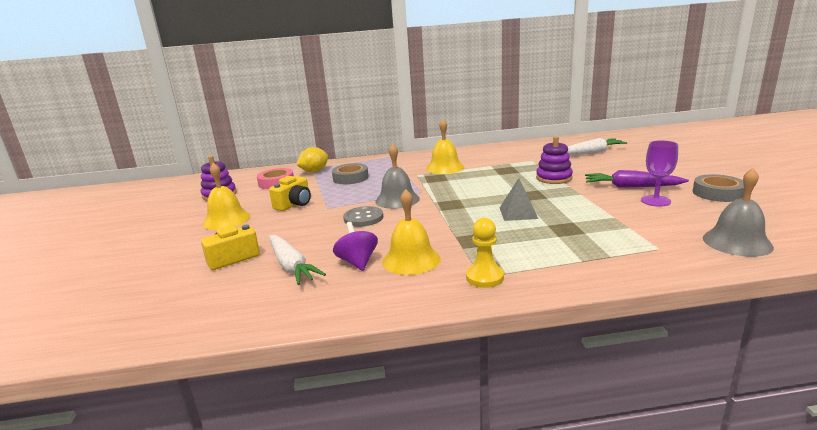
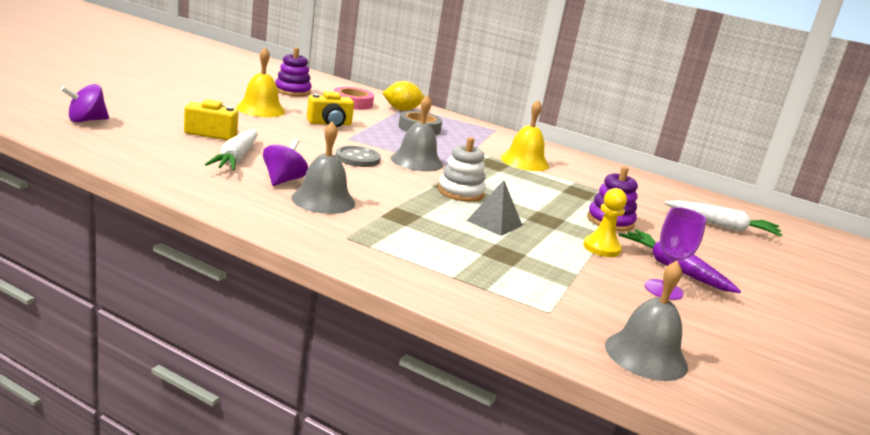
camera: 30 degrees right, 0 degrees up
(103, 311) = (86, 120): none -> purple spinning top
(411, 260) = (323, 200): yellow bell -> grey bell
(462, 205) = (460, 192): none -> white stacking toy
(484, 277) = (347, 239): yellow pawn -> yellow pawn (601, 248)
(717, 193) = (761, 324): grey tape -> none

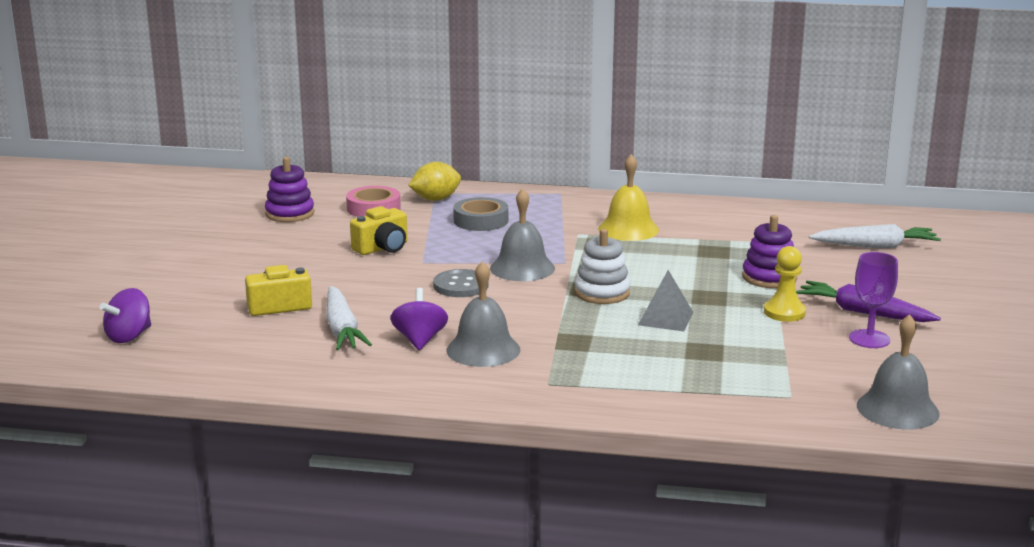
camera: 15 degrees left, 0 degrees up
(260, 109) = (287, 254): yellow bell -> none

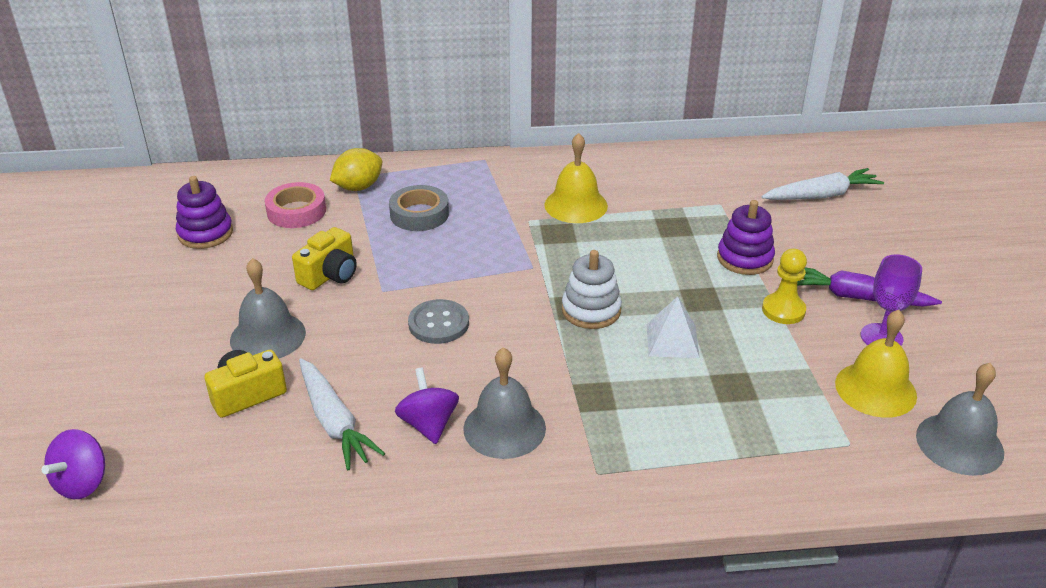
camera: 15 degrees left, 15 degrees up
(522, 268) = (492, 283): grey bell -> grey bell (268, 336)
(665, 318) = (672, 340): grey pyramid -> white pyramid
(839, 368) = (875, 389): none -> yellow bell

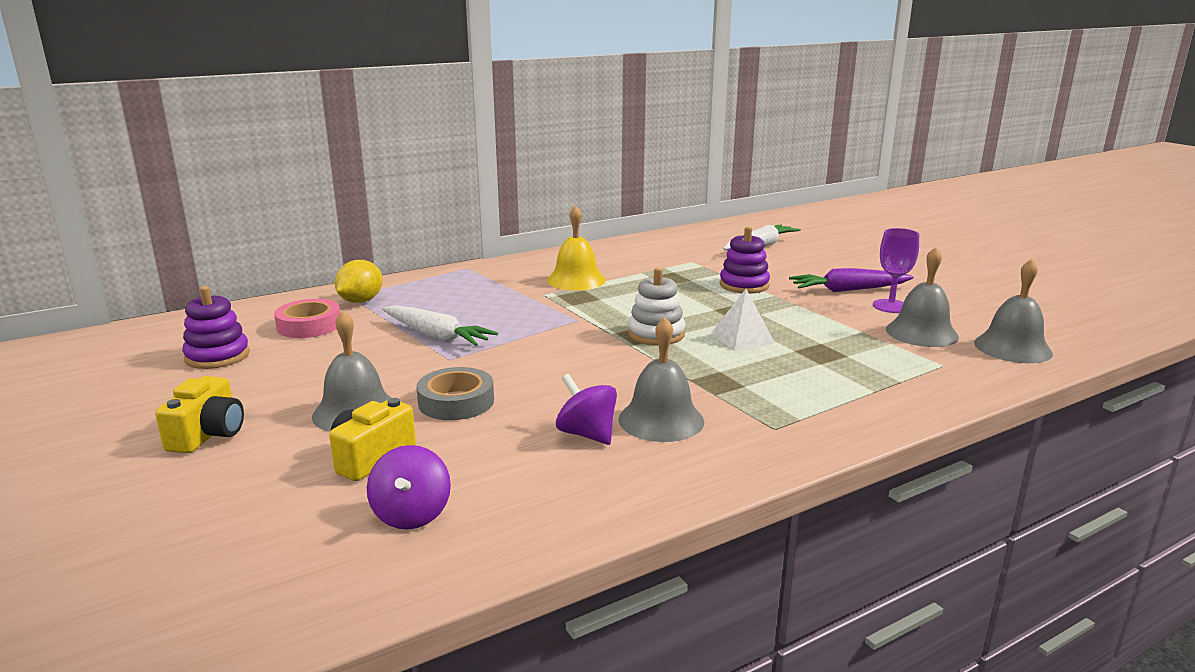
camera: 25 degrees left, 15 degrees down
(82, 483) = (219, 579): purple spinning top -> purple spinning top (411, 514)
(330, 275) = (385, 359): yellow camera -> yellow camera (208, 434)
(334, 422) = (488, 455): white carrot -> white carrot (436, 336)
(419, 214) = (438, 307): grey tape -> grey tape (456, 402)
(438, 323) = (527, 368): grey button -> none
(783, 310) = (805, 306): yellow pawn -> none
(875, 389) = (921, 333): yellow bell -> grey bell

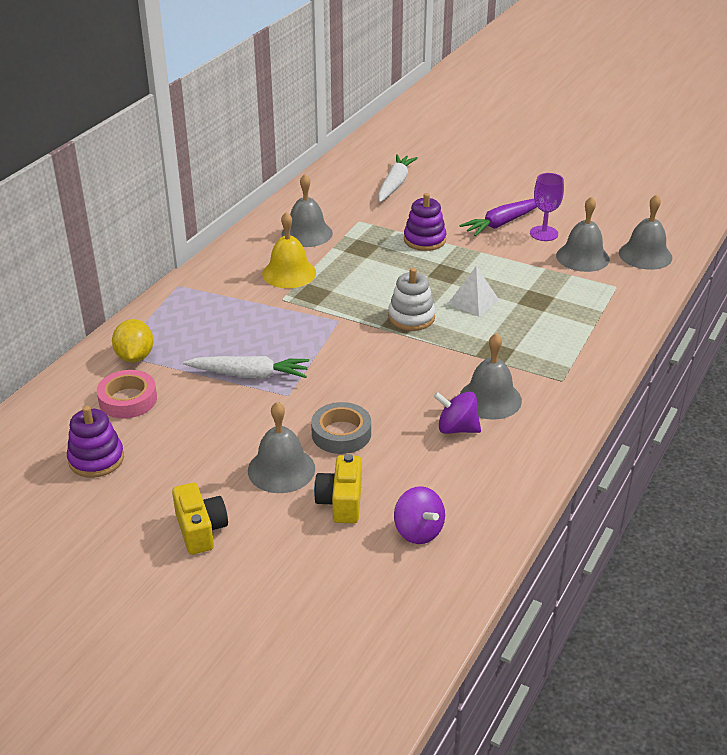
camera: 30 degrees left, 15 degrees up
(629, 260) = (307, 233): none -> grey bell

